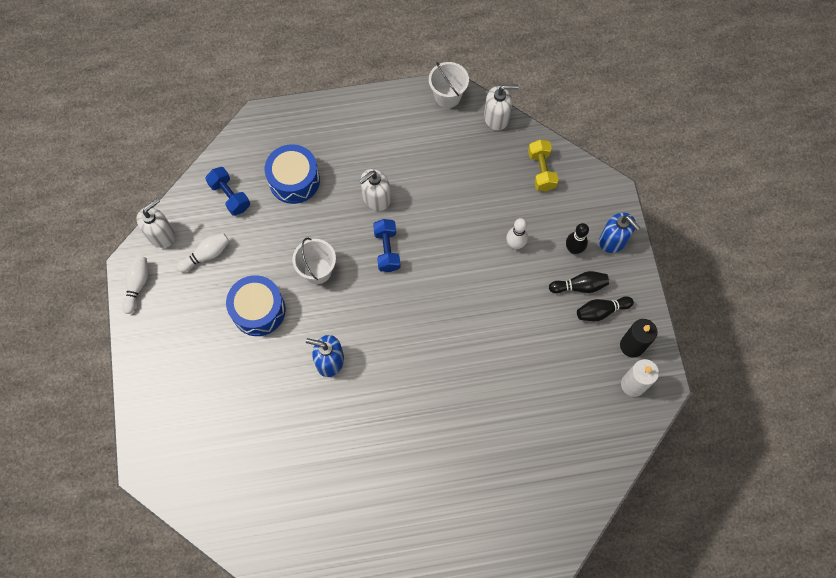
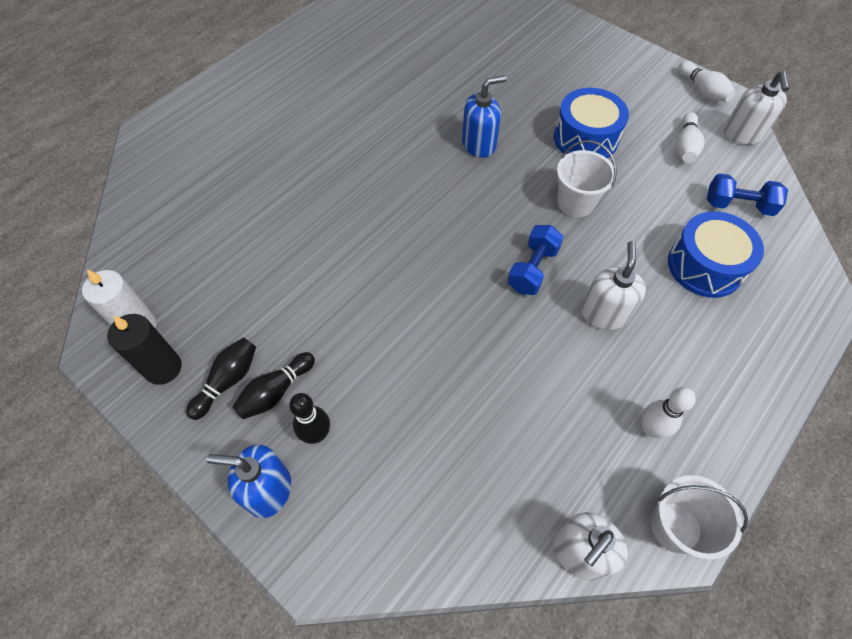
camera: 140 degrees right, 10 degrees down
(387, 250) = (532, 269): blue dumbbell -> blue dumbbell turned 75 degrees clockwise
(515, 244) = (396, 383): white bowling pin -> white bowling pin (651, 429)
(541, 171) = (445, 516): yellow dumbbell -> none

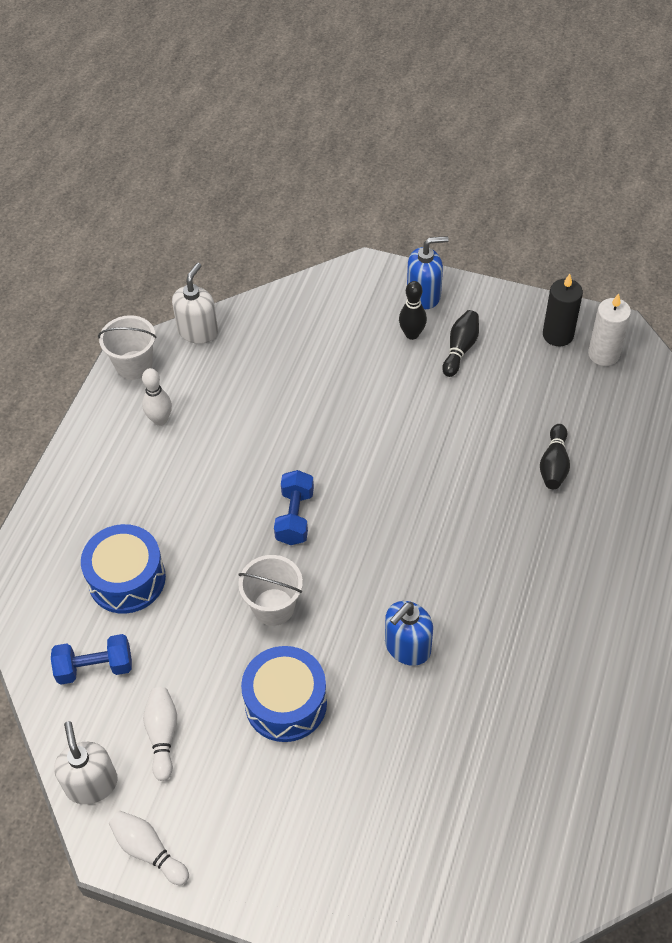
camera: 160 degrees right, 5 degrees down
(228, 381) = (501, 343): black bowling pin -> black bowling pin (554, 465)
(604, 313) = (216, 498): white soap dispenser -> none

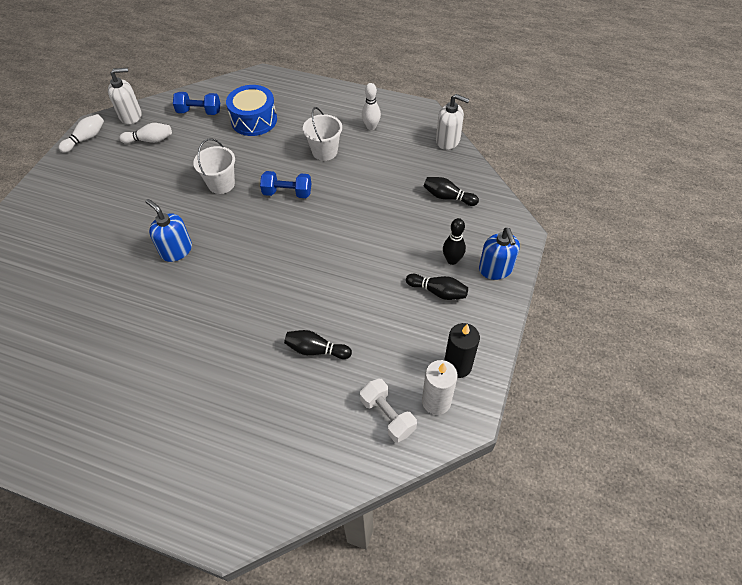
camera: 90 degrees right, 0 degrees up
(95, 667) = (199, 112): blue dumbbell -> blue dumbbell turned 75 degrees counterclockwise
(134, 365) = (416, 113): white bucket -> white bucket (324, 151)
(286, 703) = (154, 191): blue drum -> none
(306, 335) = (448, 197): none -> black bowling pin
(627, 395) = (387, 416): none -> white dumbbell

